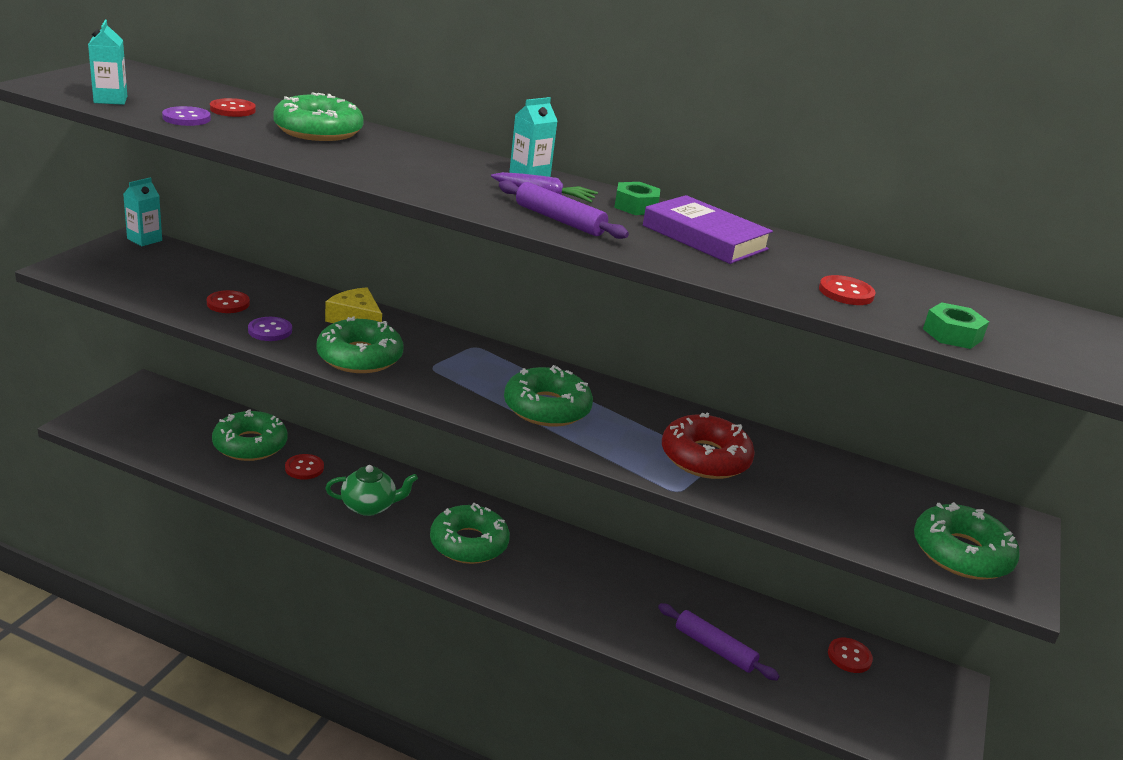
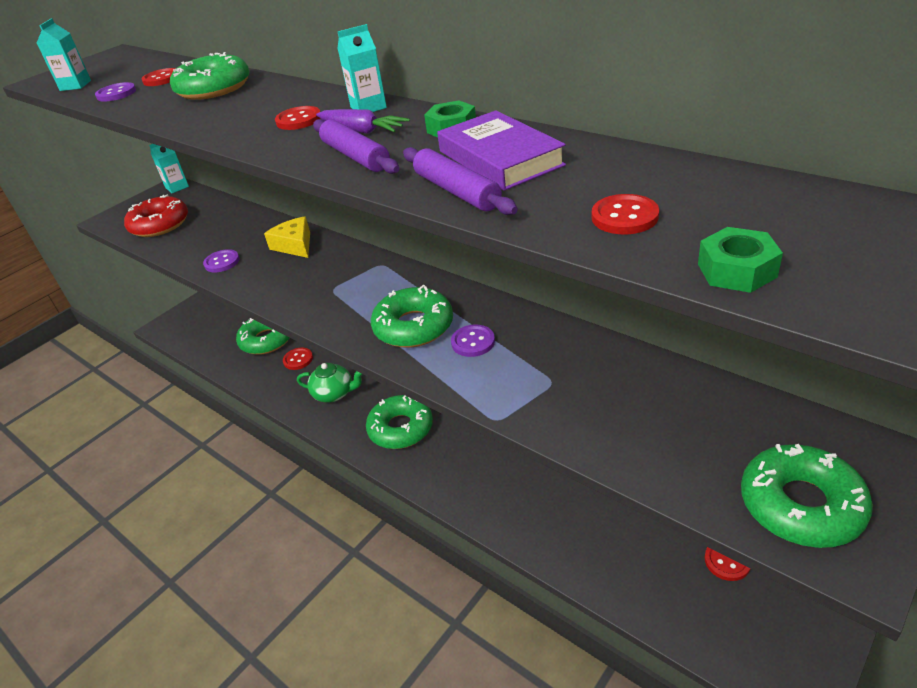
camera: 25 degrees right, 10 degrees up
(228, 303) = (204, 239): red button -> red button (298, 120)
(359, 357) = (278, 282): green donut -> none
(618, 424) = (473, 342): none -> purple button
(705, 458) = (544, 378): red donut -> red donut (160, 224)
(714, 648) = (587, 544): purple rolling pin -> purple rolling pin (456, 191)

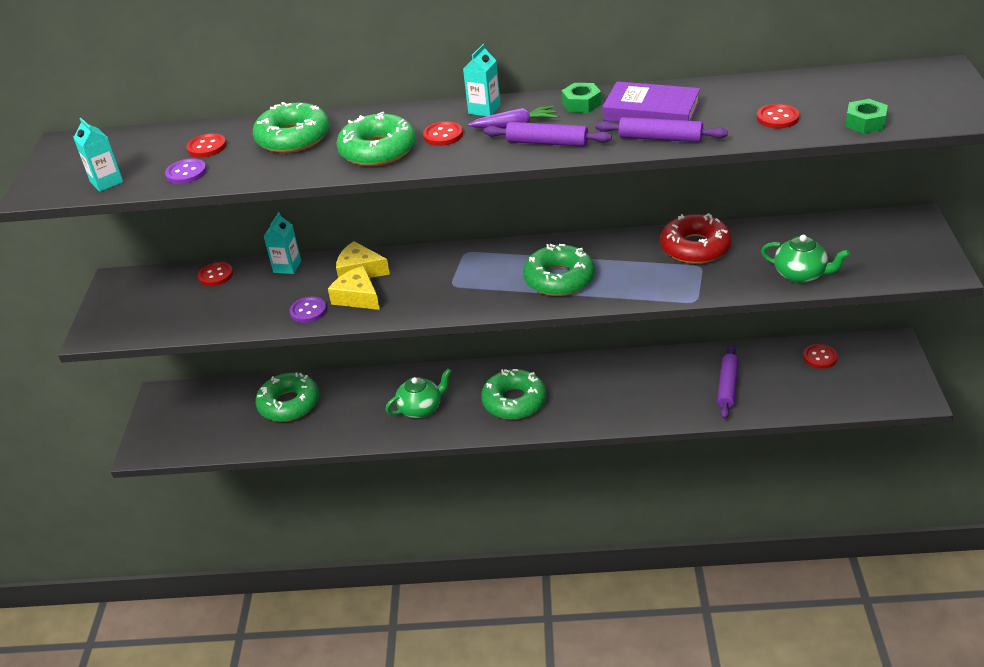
camera: 40 degrees left, 0 degrees up
(160, 224) = (173, 313): red donut -> red donut (695, 247)
(177, 187) = (125, 277): turquoise carton -> turquoise carton (287, 267)
(263, 266) = (357, 297): none -> yellow cheese
(298, 359) = (347, 402): red button -> red button (216, 275)
(473, 342) = (616, 268): purple button -> none
(592, 531) = (727, 386): none -> purple rolling pin
(649, 454) = (801, 274): none -> green teapot
(801, 505) = (895, 260): green donut -> green donut (378, 150)

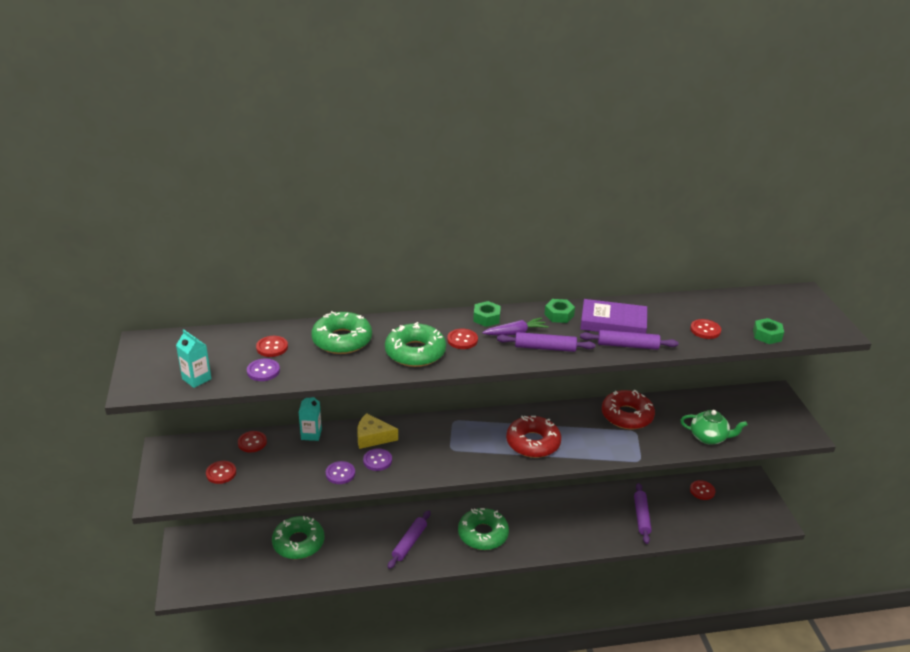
camera: 15 degrees left, 5 degrees down
(170, 308) = (221, 473): none -> red button
(357, 297) = (377, 460): yellow cheese -> purple button
(421, 408) = (409, 543): green teapot -> purple rolling pin
(484, 109) = (486, 318): turquoise carton -> green nut
(559, 279) = (533, 443): green donut -> red donut

